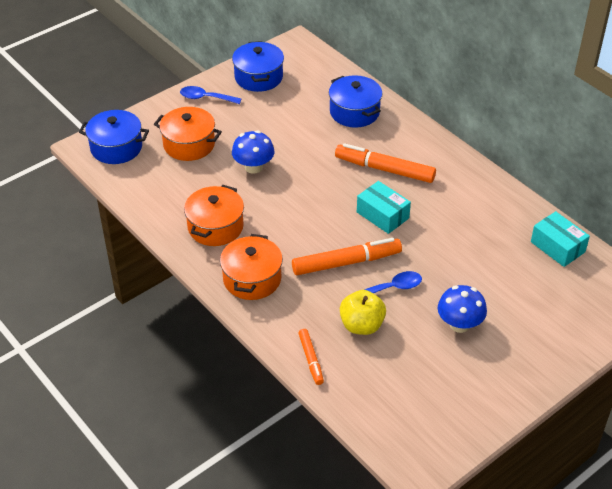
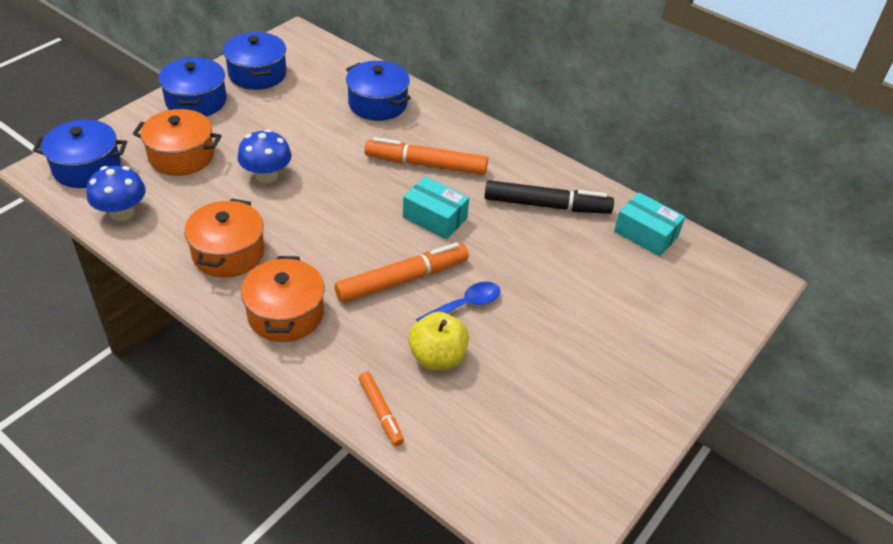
camera: 15 degrees left, 0 degrees up
(206, 98) = (196, 101): blue spoon -> blue pot
(459, 324) = (557, 341): blue mushroom -> blue mushroom (122, 213)
(478, 214) = (546, 205): none -> black marker

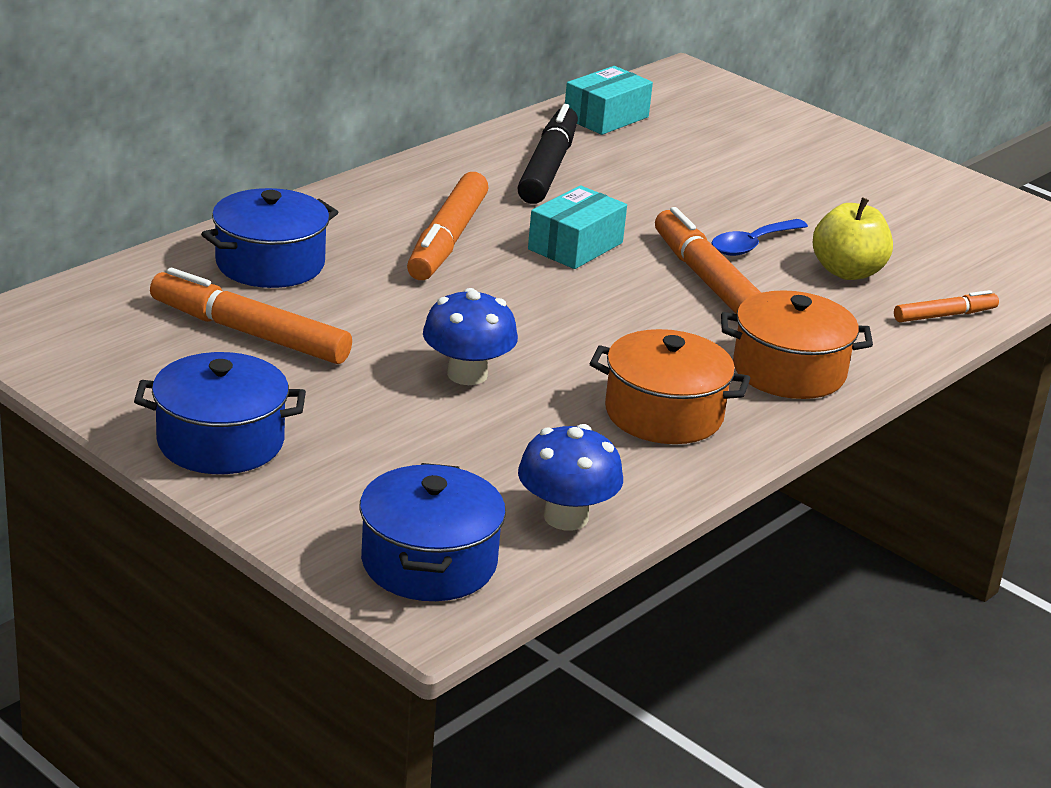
camera: 85 degrees left, 15 degrees down
(181, 156) = (402, 457): orange pot -> none
(257, 74) = (138, 373): blue pot -> none
(301, 102) = (249, 333): none -> orange marker
(465, 305) = (752, 245): blue spoon -> blue spoon turned 105 degrees counterclockwise

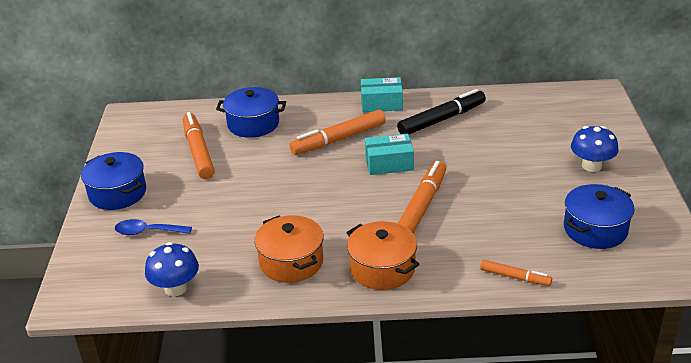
camera: 50 degrees right, 5 degrees up
(429, 562) = (100, 280): blue pot -> blue pot (595, 229)
(467, 374) = (245, 205): blue mushroom -> blue mushroom (591, 166)
(606, 117) = (514, 102): turquoise box -> turquoise box (381, 103)
(752, 245) = (476, 196): blue spoon -> blue spoon (148, 232)
(847, 272) = (502, 230): yellow apple -> none

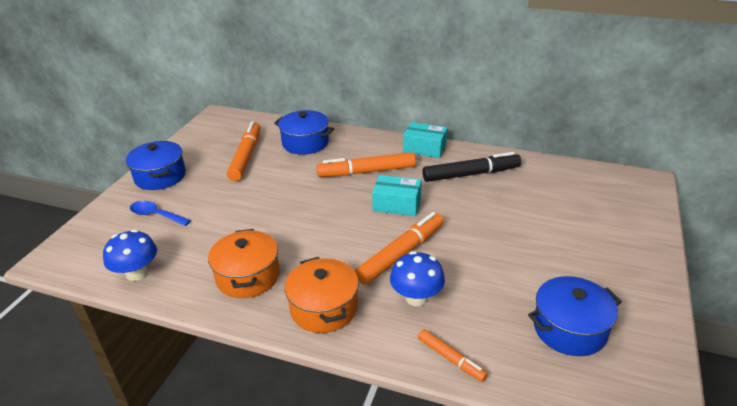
camera: 20 degrees right, 0 degrees up
(591, 166) = (600, 256): blue mushroom -> blue mushroom (416, 297)

